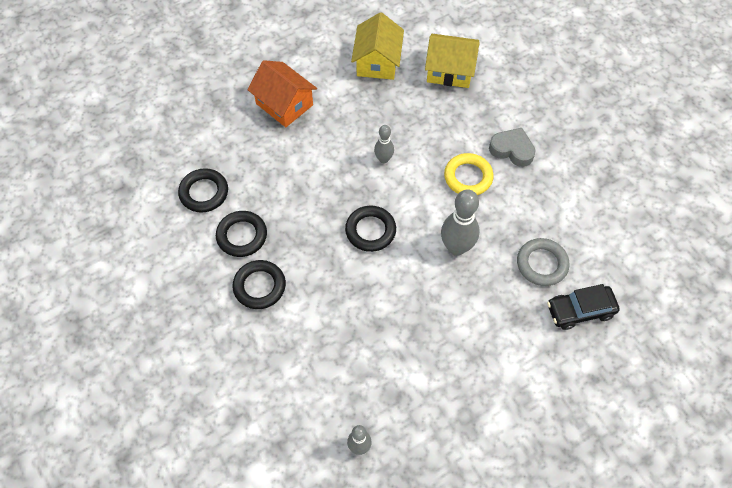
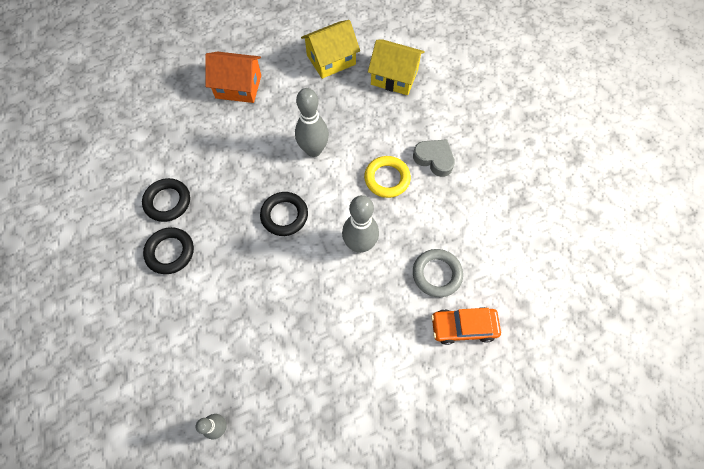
camera: 10 degrees right, 5 degrees up
(204, 193) = (146, 156): black ring -> none
(284, 104) = (238, 86): orange house -> orange house turned 45 degrees counterclockwise
(377, 61) = (331, 60): yellow house -> yellow house turned 45 degrees clockwise
(383, 159) = (313, 150): grey bowling pin -> grey bowling pin, size x1.76
(580, 311) = (463, 327): black car -> orange car

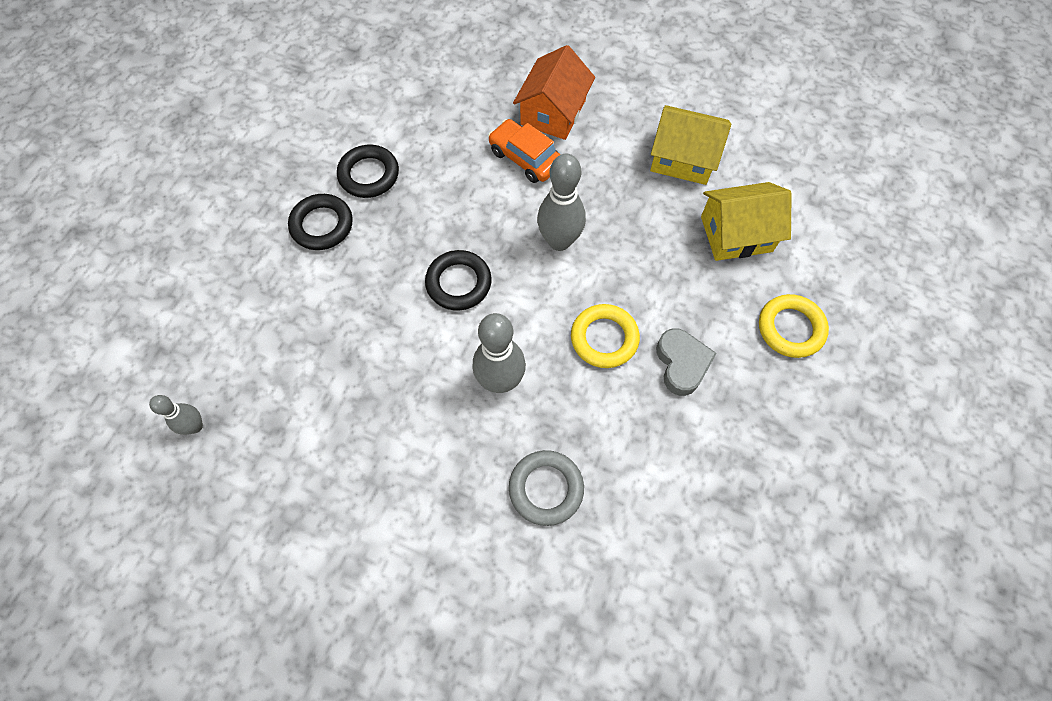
camera: 45 degrees right, 0 degrees up
(238, 86) = (553, 112): orange house -> orange house turned 60 degrees clockwise
(394, 77) = (736, 234): yellow house -> yellow house turned 75 degrees counterclockwise
(462, 101) = (790, 328): none -> yellow ring
(463, 327) = (512, 571): orange car -> orange car (525, 158)

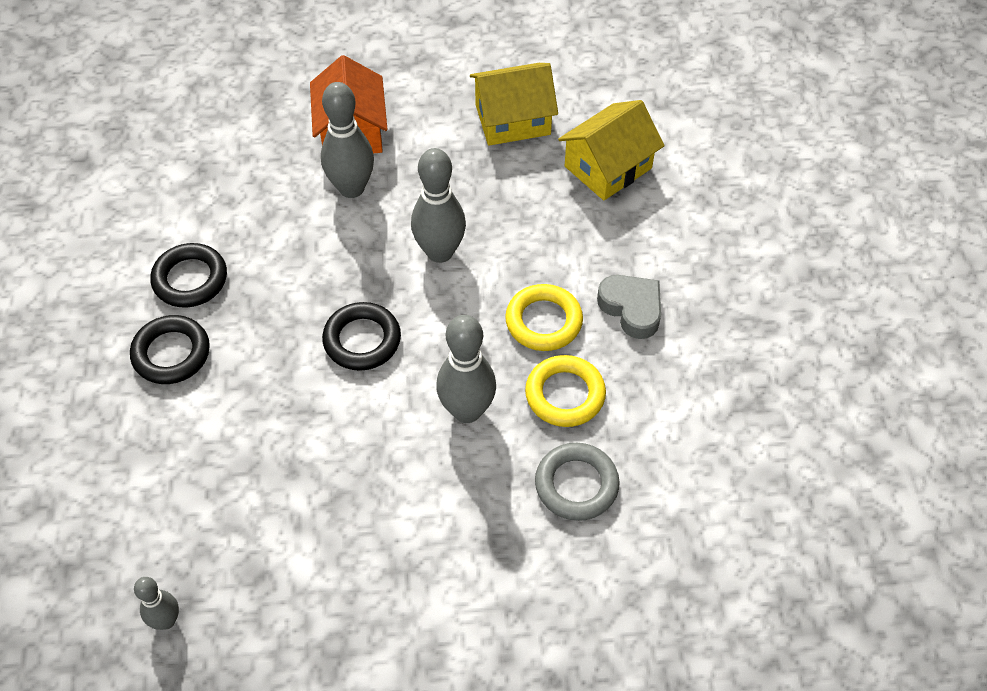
camera: 30 degrees left, 10 degrees down
(525, 158) = (351, 188): orange car -> grey bowling pin
(790, 328) = (710, 229): yellow ring -> yellow ring (565, 394)

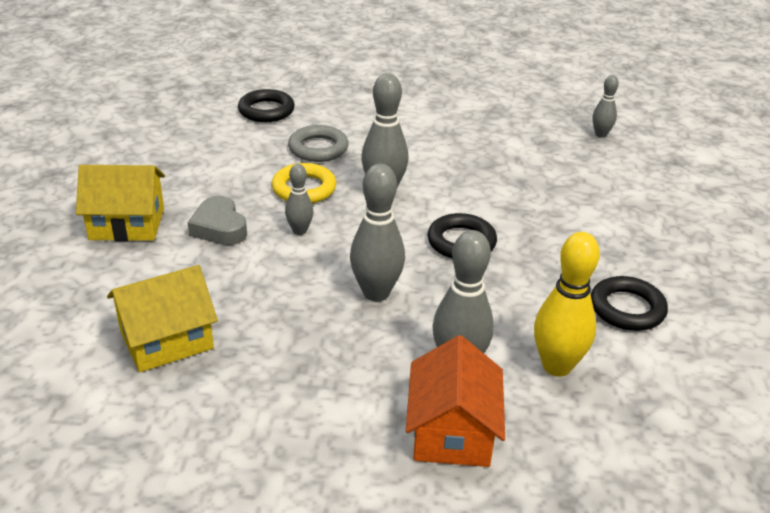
camera: 170 degrees left, 20 degrees down
(171, 353) = (631, 258): black ring -> black ring (266, 110)
(265, 202) = (557, 366): none -> yellow bowling pin
(512, 119) = (246, 411): yellow house -> yellow house (127, 224)
(543, 321) = (299, 231): yellow ring -> grey bowling pin

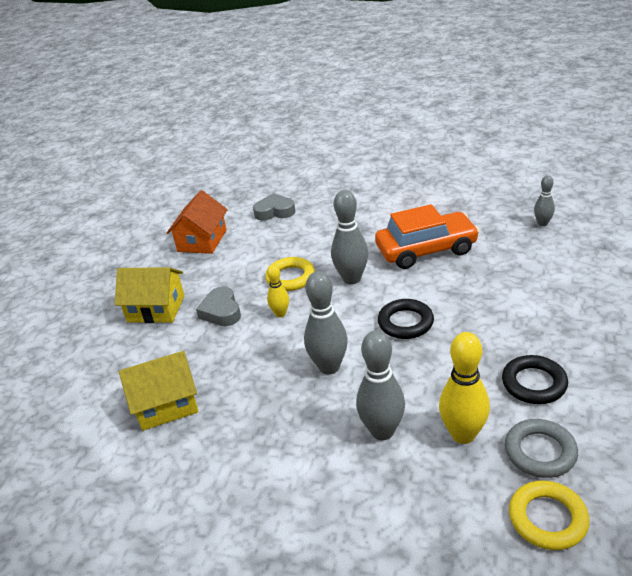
camera: 15 degrees right, 0 degrees up
(266, 110) = (274, 212): black ring -> grey heart
(299, 231) = (280, 314): grey bowling pin -> yellow bowling pin
(318, 148) = (308, 243): grey ring -> grey ring (540, 452)
(452, 431) = (366, 489): orange house -> orange house (202, 241)
(469, 160) = (426, 250): none -> orange car
(673, 454) = (547, 518): none -> yellow ring

